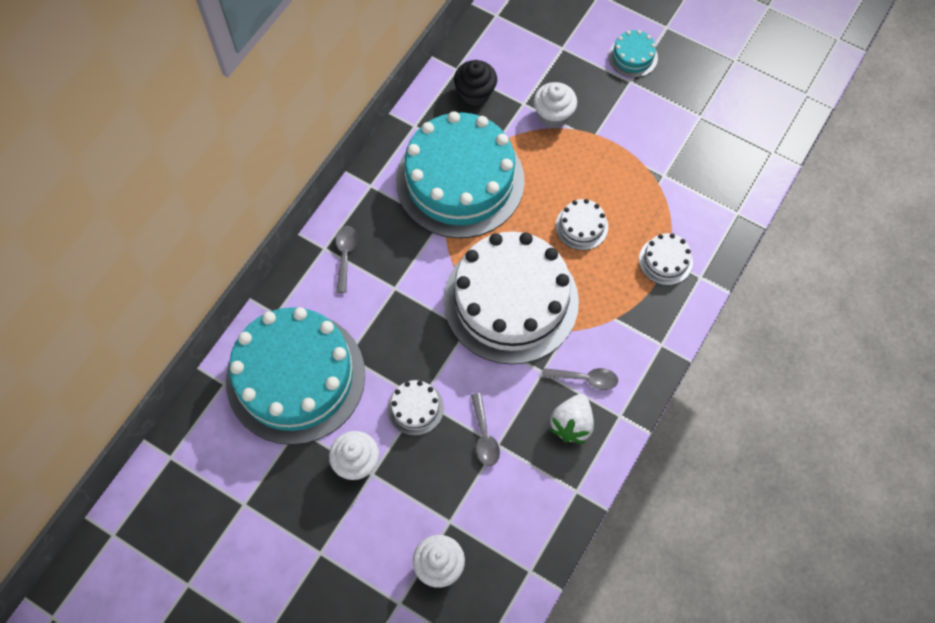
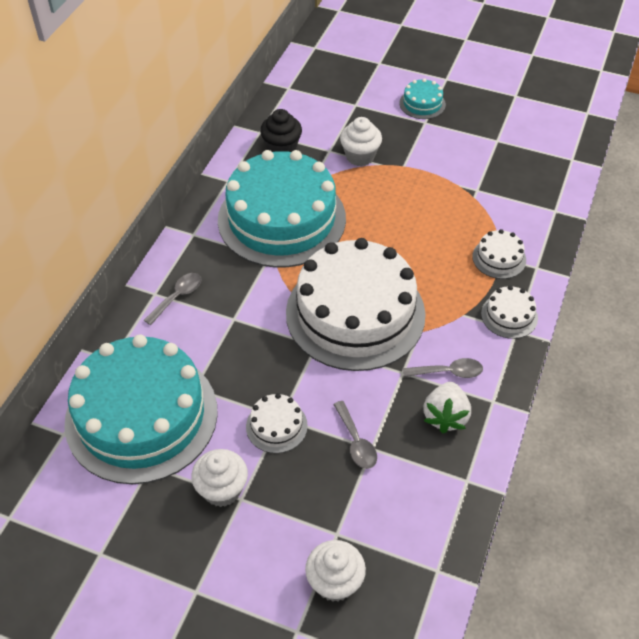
camera: 10 degrees left, 15 degrees down
(345, 255) = (177, 297): grey spoon -> grey spoon turned 45 degrees clockwise
(581, 226) = (410, 241): white cake -> white cake (509, 316)

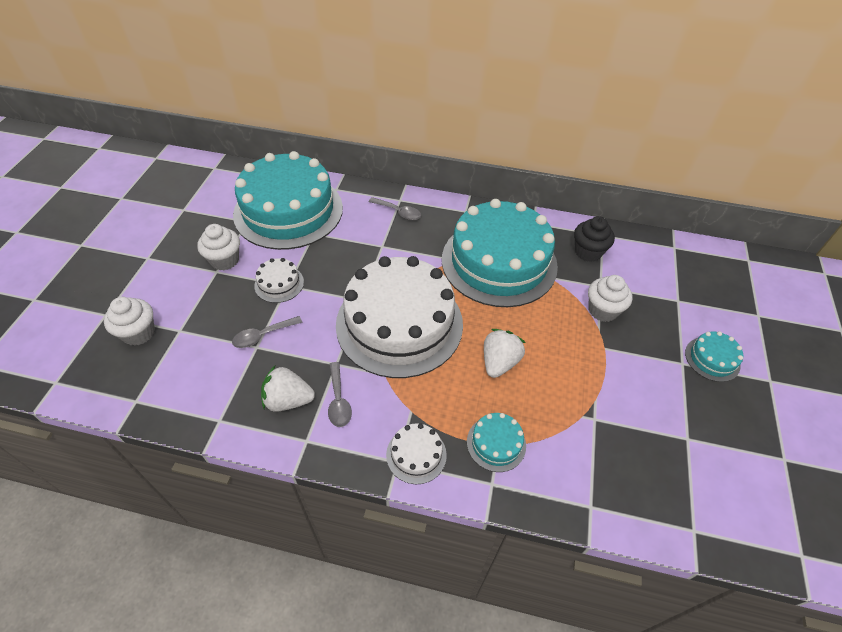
camera: 80 degrees right, 0 degrees up
(413, 241) = (499, 362): none -> white strawberry
(499, 258) = (496, 443): white cake -> turquoise cake

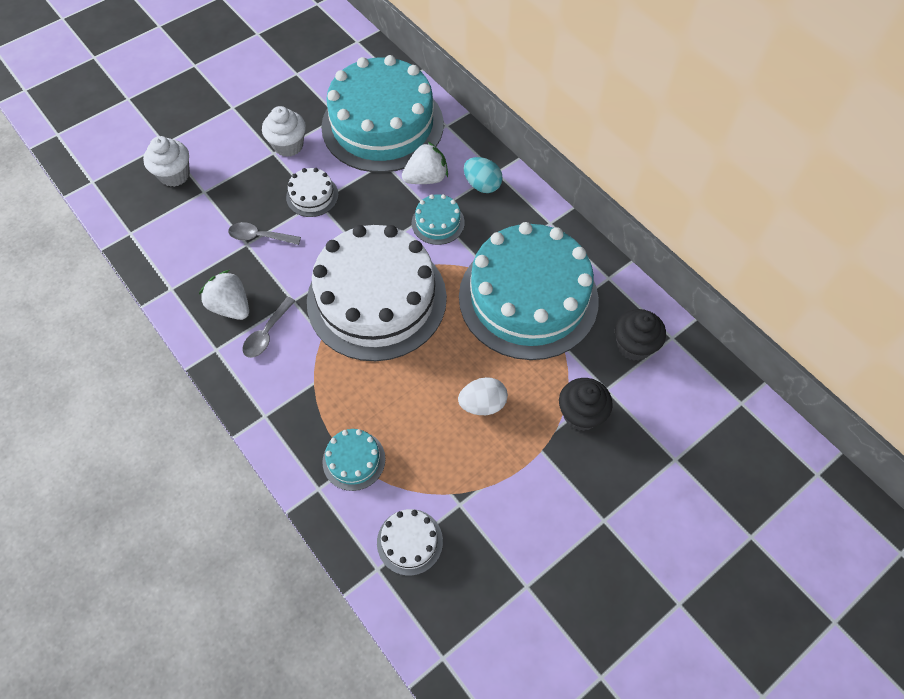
camera: 40 degrees right, 10 degrees up
(398, 212) = (482, 185): grey spoon -> turquoise egg
(416, 455) = (283, 421): white cake -> white cake (409, 541)
(499, 362) = (428, 394): white strawberry -> white strawberry (426, 178)
(540, 344) = (482, 404): none -> white egg
(602, 310) = (580, 414): white cupcake -> black cupcake
(712, 359) = (641, 539): turquoise cake -> turquoise cake (438, 223)

